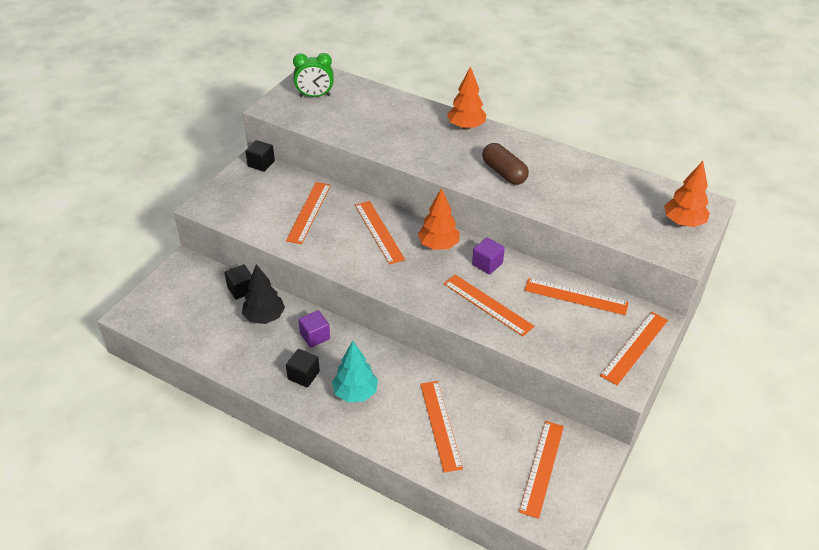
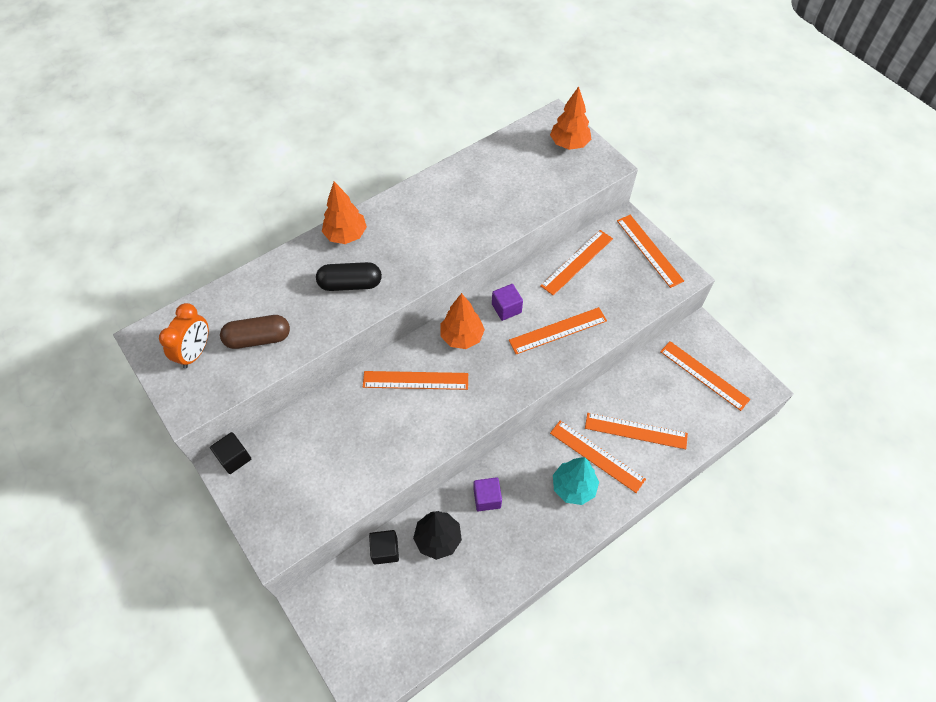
camera: 65 degrees left, 15 degrees up
(303, 375) = (533, 526): black cube -> none
(309, 212) = (349, 435): orange ruler -> orange ruler (597, 456)
(315, 96) = (195, 352): green clock -> orange clock
(421, 144) = (350, 284): none -> black capsule
(504, 173) = (436, 236): brown capsule -> brown capsule (258, 338)

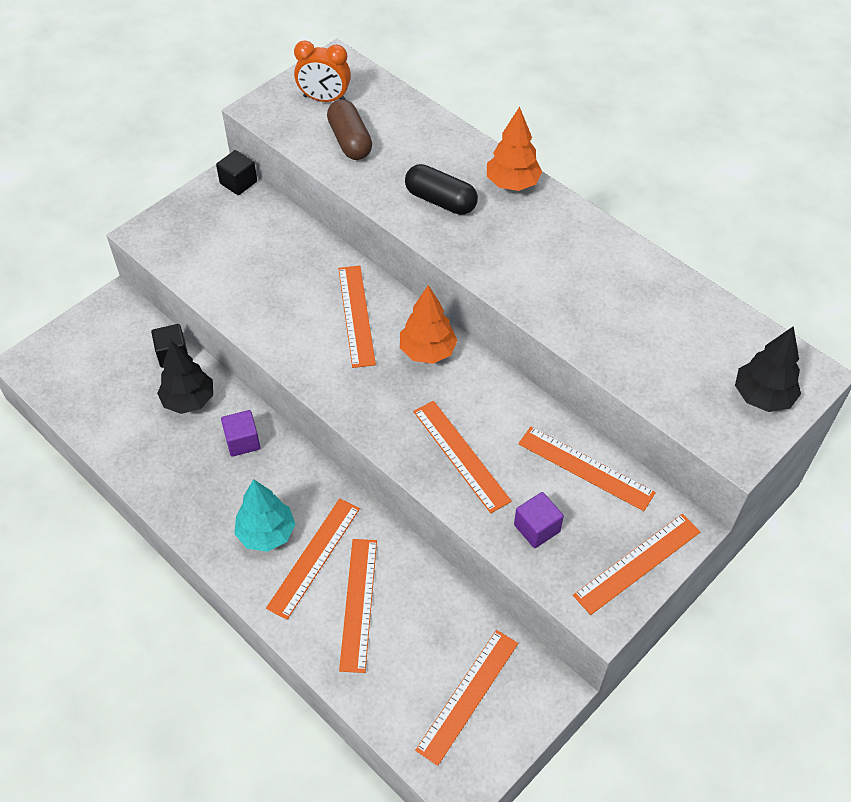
camera: 80 degrees right, 5 degrees down
(350, 284) = (440, 201): black capsule -> black capsule turned 45 degrees counterclockwise
(506, 308) = (483, 393): purple cube -> purple cube (537, 528)
(569, 144) = (762, 397): orange tree -> black tree

